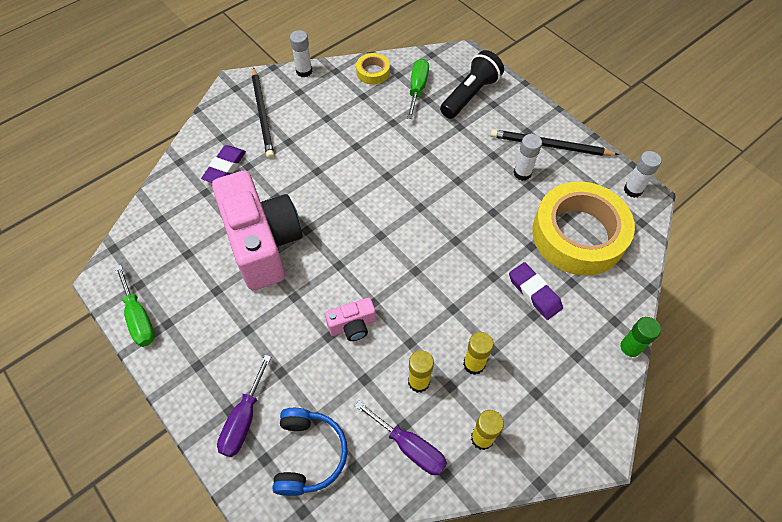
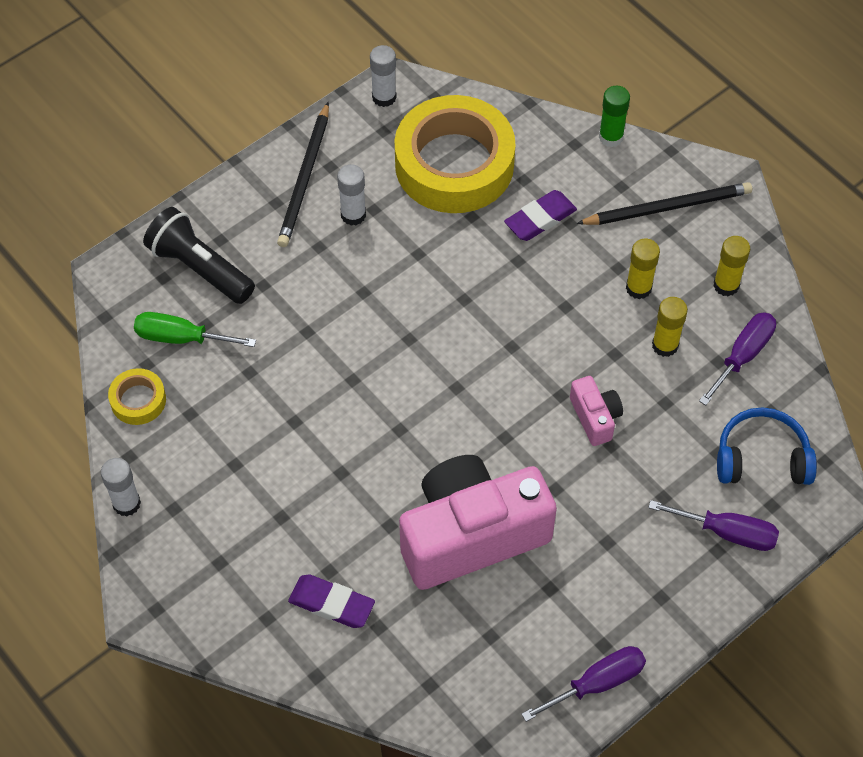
camera: 90 degrees left, 0 degrees up
(139, 318) = (597, 683): green screwdriver -> purple screwdriver
(262, 115) = (222, 559): black pencil -> black pencil (668, 207)

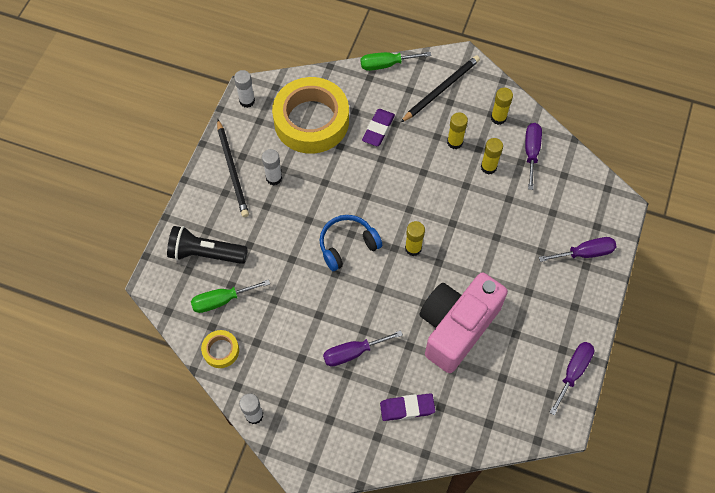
camera: 30 degrees left, 5 degrees up
(307, 494) = (353, 353): none -> purple screwdriver
(482, 400) = (413, 248): none -> yellow glue stick
(595, 417) = (478, 226): pink camera -> none
(611, 137) = (386, 64): green glue stick -> green screwdriver
(762, 458) = (576, 203): blue headphones -> blue headphones (347, 245)

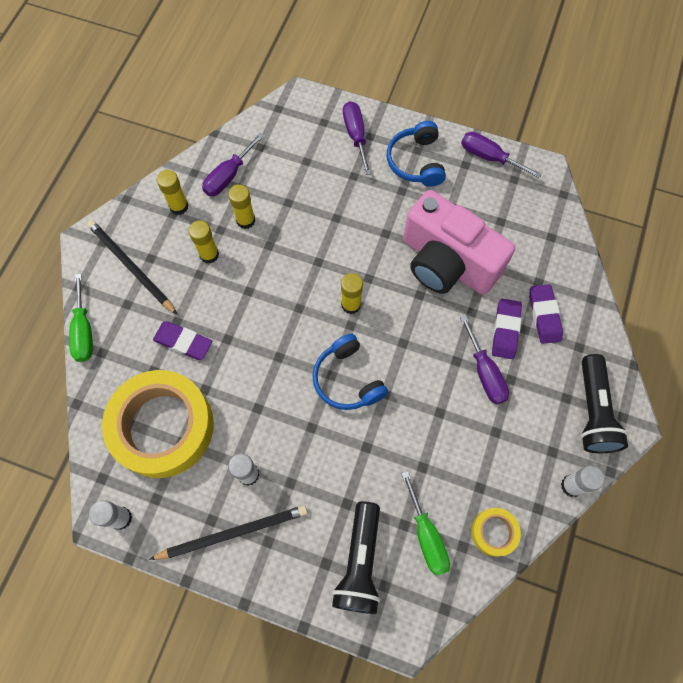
camera: 90 degrees left, 5 degrees up
(317, 441) = (593, 411): none -> black flashlight
(392, 373) = (505, 330): none -> purple eraser
(531, 152) = (228, 176): purple screwdriver -> purple screwdriver turned 60 degrees counterclockwise
(561, 305) = (416, 162): none -> blue headphones

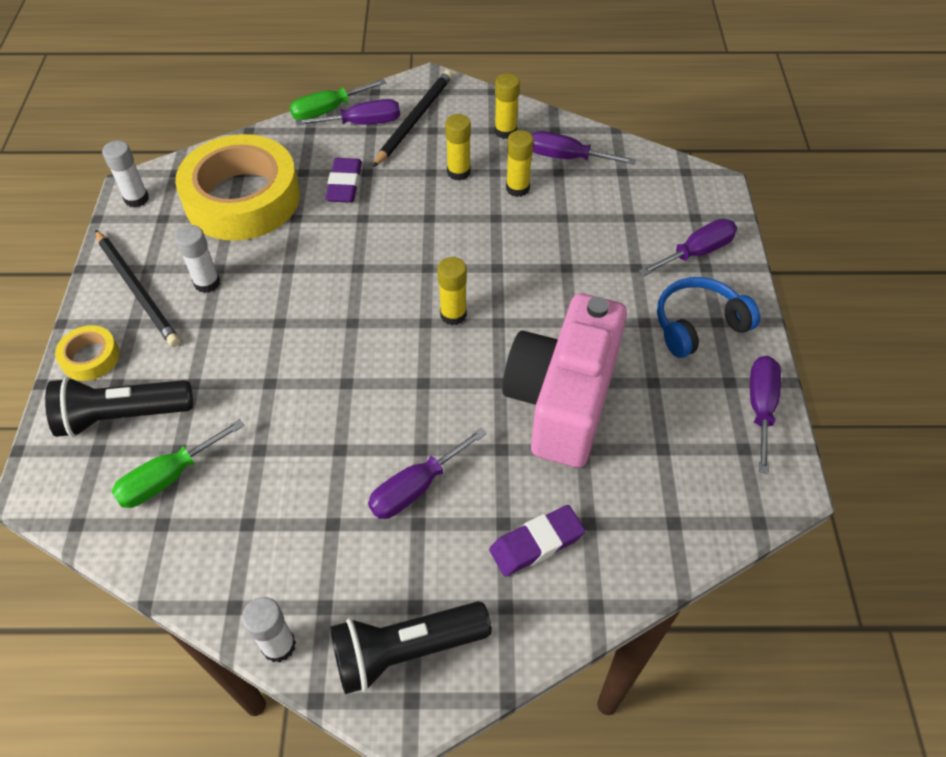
camera: 70 degrees right, 15 degrees down
(115, 308) = (363, 123): none -> purple screwdriver
(347, 379) = (352, 339): blue headphones -> none
(494, 532) = (188, 557): yellow tape -> yellow tape (90, 357)
(505, 330) = (491, 497): purple eraser -> none

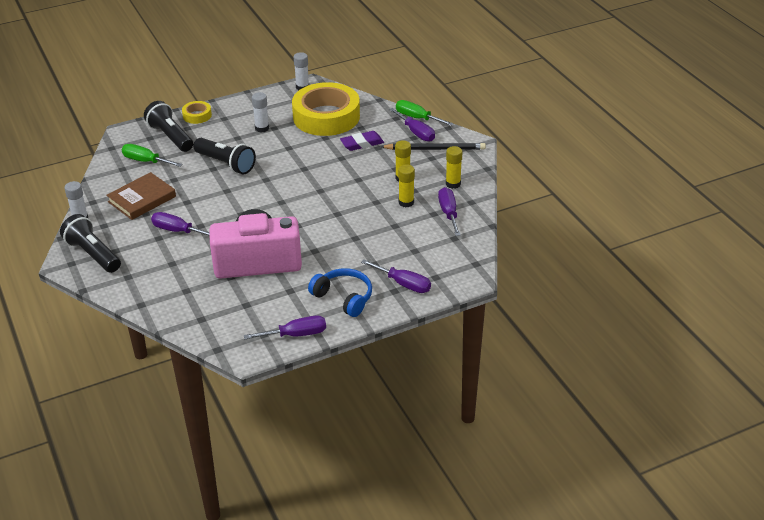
camera: 65 degrees right, 15 degrees down
(137, 290) = (244, 111): black pencil -> none
(270, 361) = (226, 164): none -> black flashlight
(285, 517) = (142, 199): none -> brown book
(453, 315) = (292, 209): yellow glue stick -> none
(536, 543) = (166, 276): purple eraser -> none

